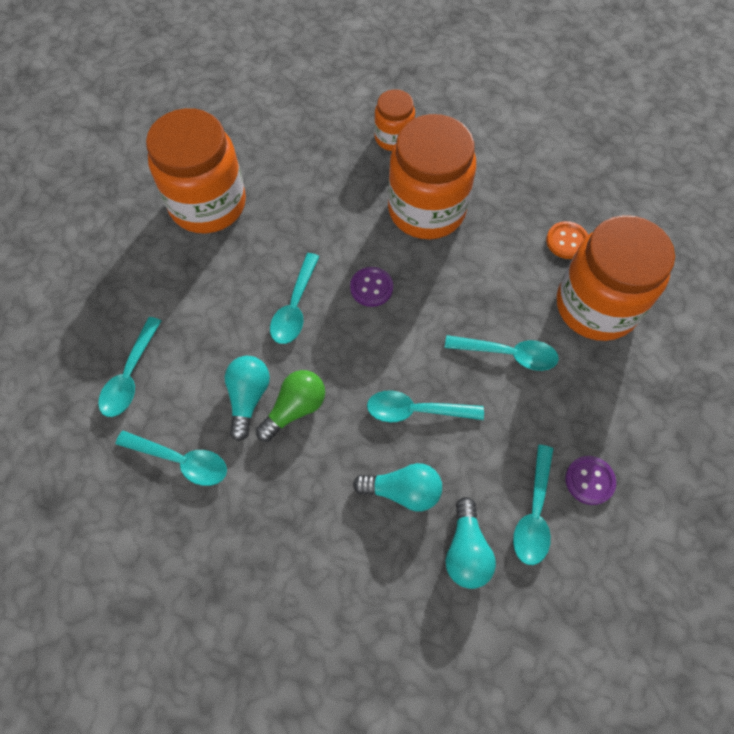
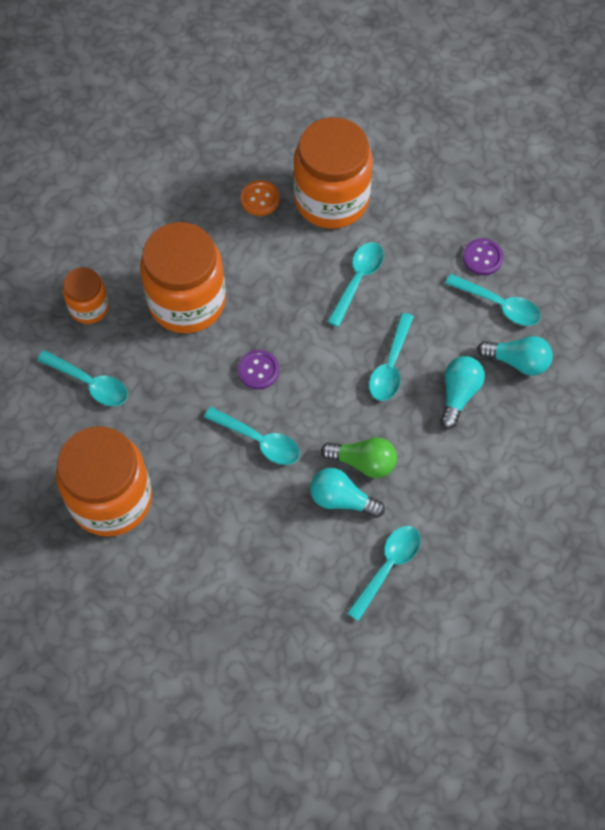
camera: 75 degrees left, 0 degrees up
(130, 375) = (290, 601): turquoise spoon -> turquoise spoon (90, 383)
(295, 409) = (363, 462): green light bulb -> green light bulb turned 135 degrees clockwise

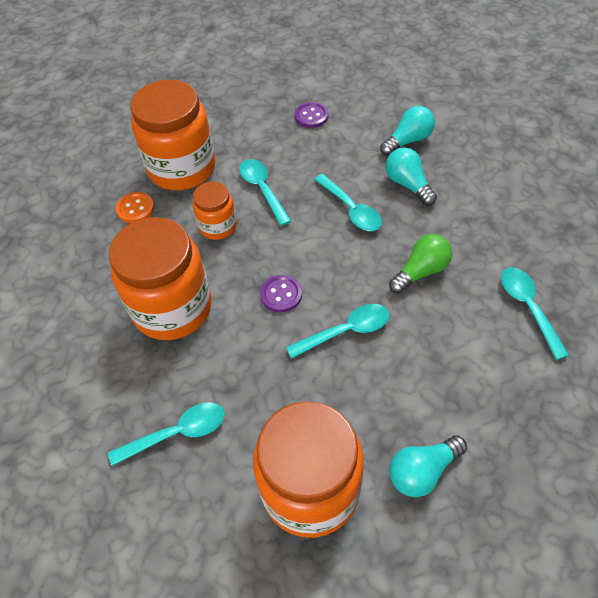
camera: 50 degrees left, 10 degrees down
(89, 307) = (103, 387): orange jar -> orange jar (218, 226)
(342, 499) = (444, 304): turquoise light bulb -> turquoise light bulb (422, 471)
(499, 305) = (355, 127): turquoise spoon -> none

